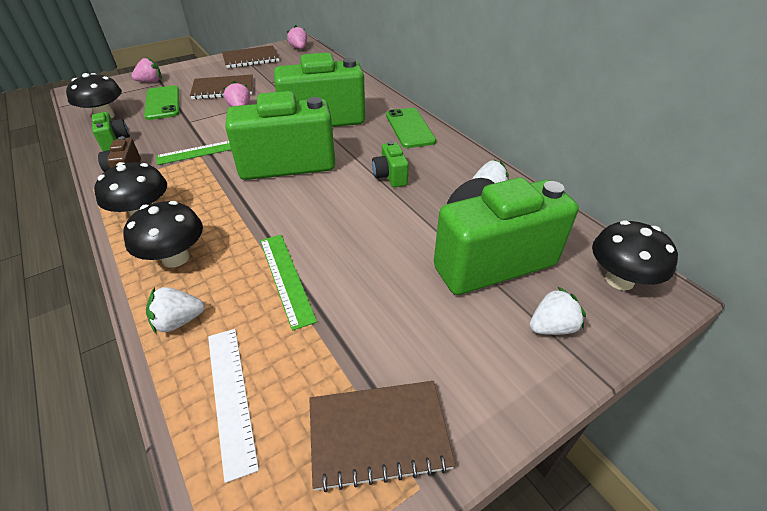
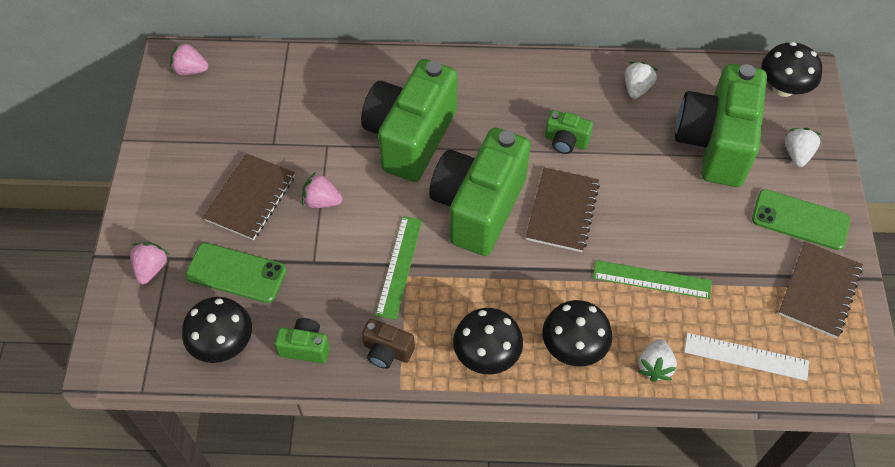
camera: 55 degrees left, 15 degrees up
(251, 59) = (176, 134): brown notebook -> brown notebook (562, 211)
(409, 128) = (493, 79): green phone -> green phone (800, 220)

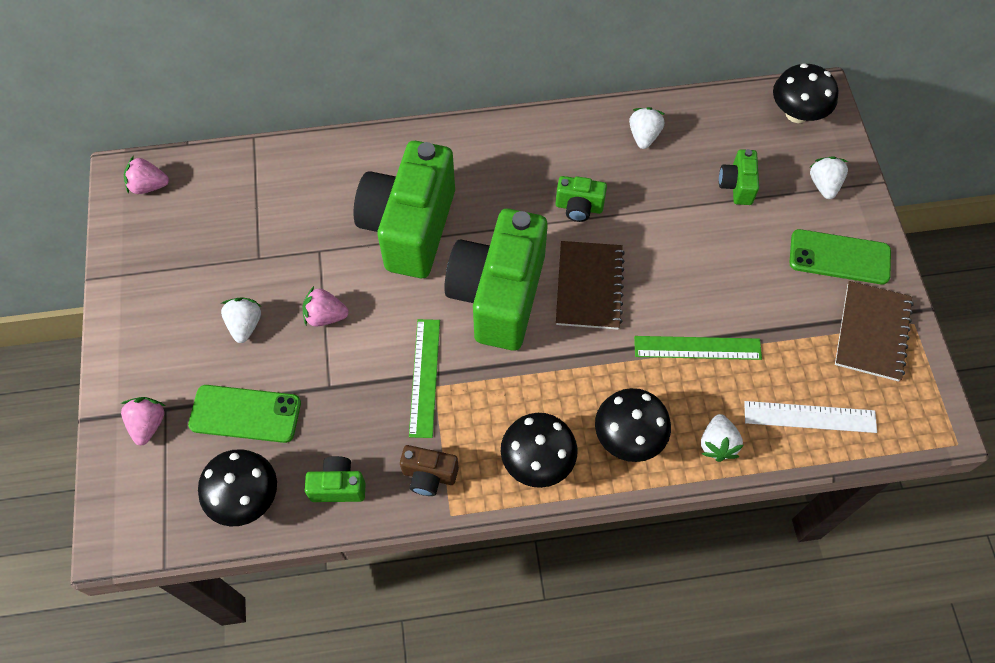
camera: 10 degrees left, 5 degrees up
(250, 198) = (245, 325): brown notebook -> white strawberry
(715, 143) = (737, 185): green camera -> green camera, size x0.43

